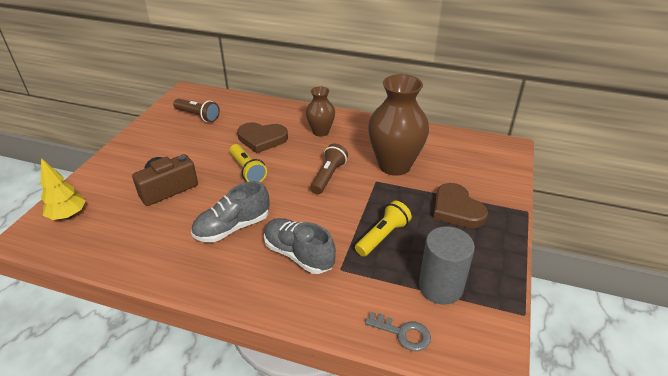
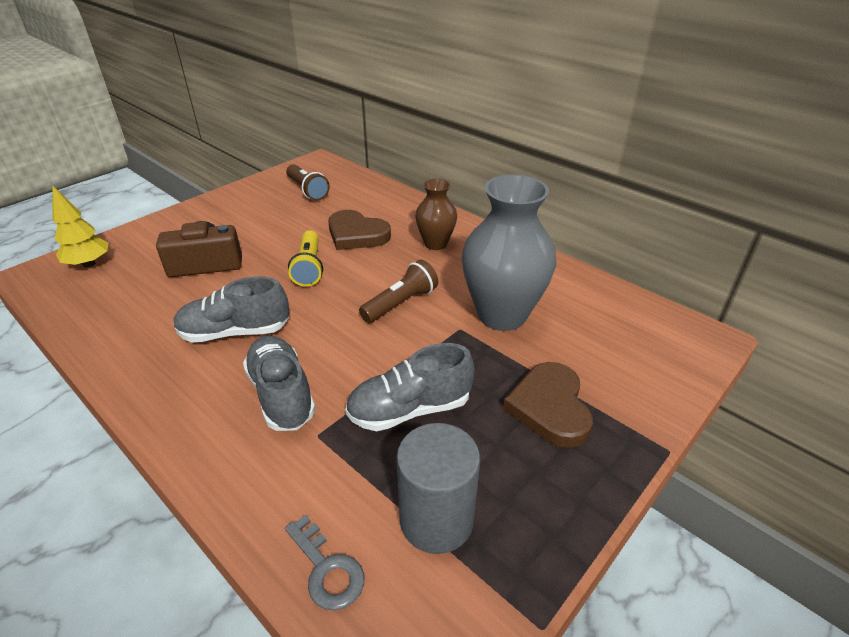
camera: 25 degrees right, 0 degrees up
(382, 236) = (410, 409): yellow flashlight -> grey shoe
(394, 165) = (502, 315): brown vase -> grey vase

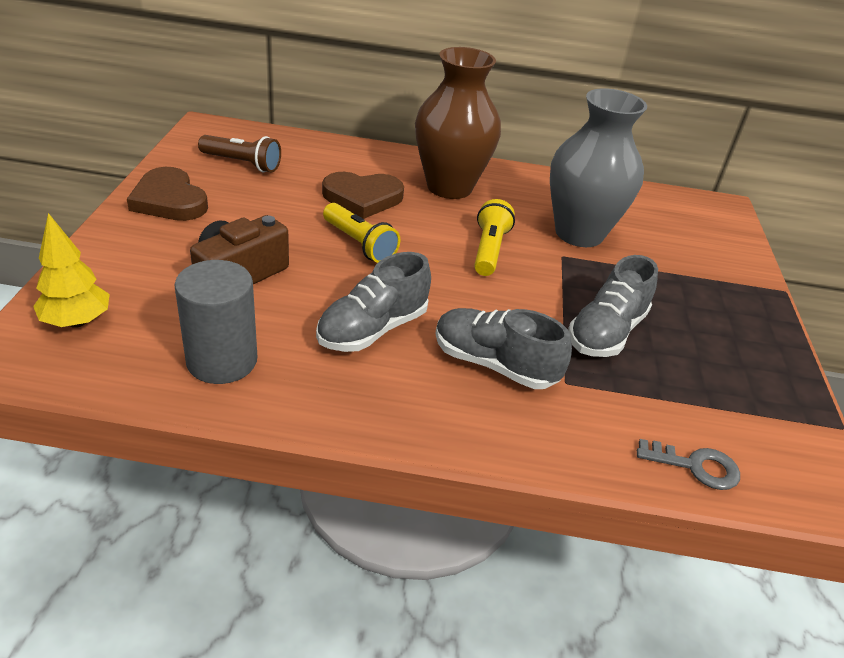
camera: 40 degrees left, 0 degrees up
(401, 303) = (489, 250): brown flashlight -> yellow flashlight
(435, 244) = (449, 187): brown vase -> brown vase, size x1.81
(436, 519) = (718, 398): grey cylinder -> grey cylinder (222, 361)
(549, 407) = (692, 291): brown heart -> brown heart (169, 200)

